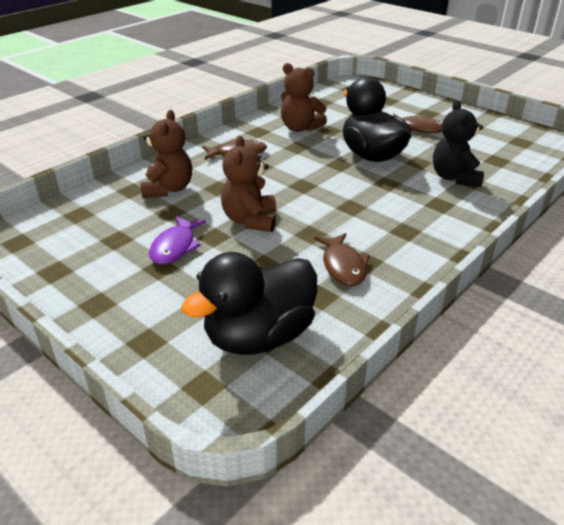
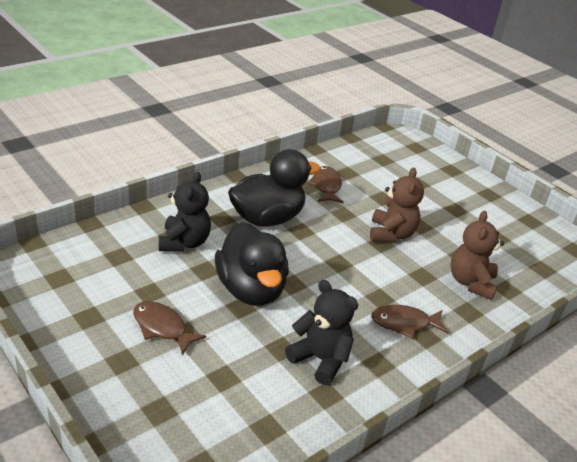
camera: 175 degrees left, 0 degrees up
(175, 247) = (449, 222): purple fish -> none
(259, 336) = (387, 160): black duck -> black duck (267, 218)
(300, 128) = (320, 359): brown teddy bear -> black teddy bear

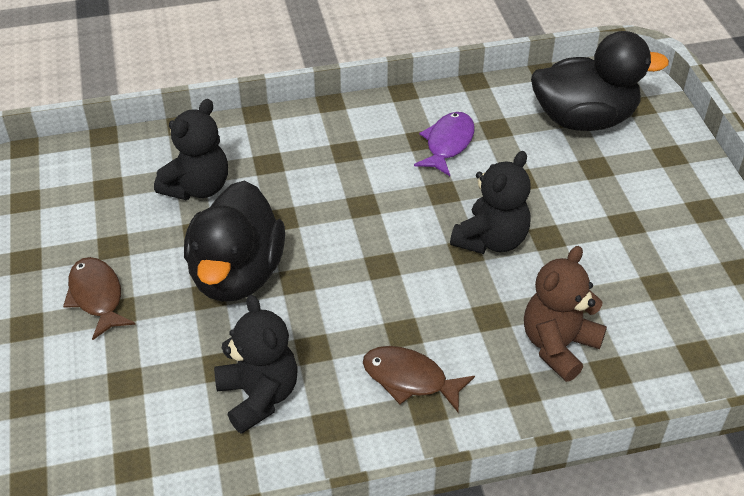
camera: 30 degrees right, 10 degrees up
(267, 218) = (329, 176): black duck -> black duck (584, 119)
(326, 186) = (448, 144): brown fish -> purple fish
(391, 234) = (491, 240): brown teddy bear -> black teddy bear

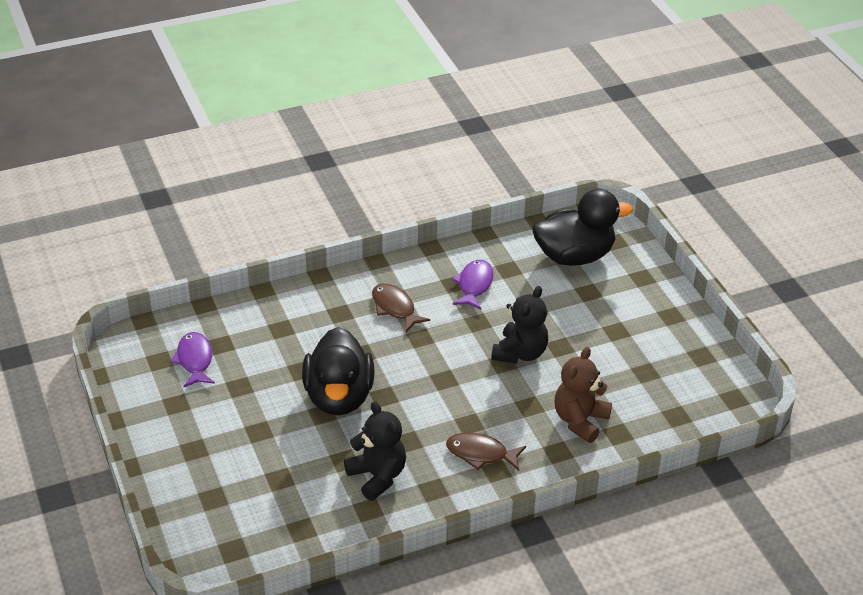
camera: 10 degrees left, 5 degrees down
(68, 205) = (195, 360): none -> purple fish
(97, 297) = (239, 423): brown fish -> brown fish (395, 308)
(197, 187) = (291, 337): black teddy bear -> none

